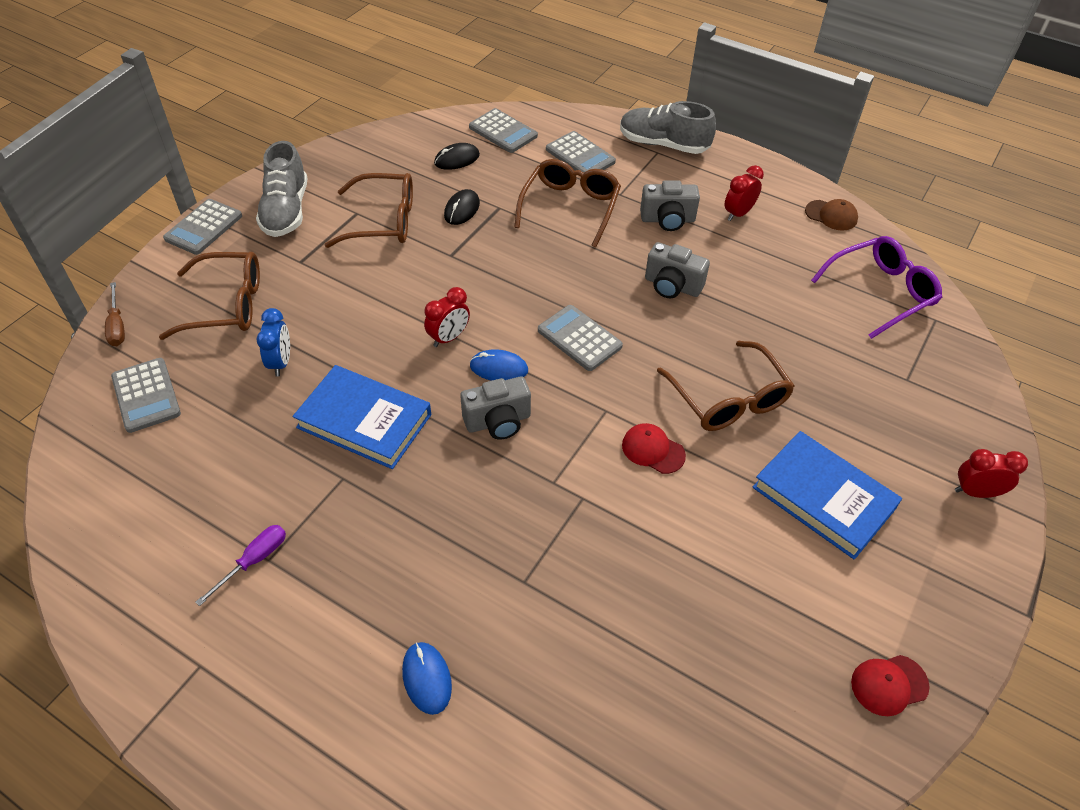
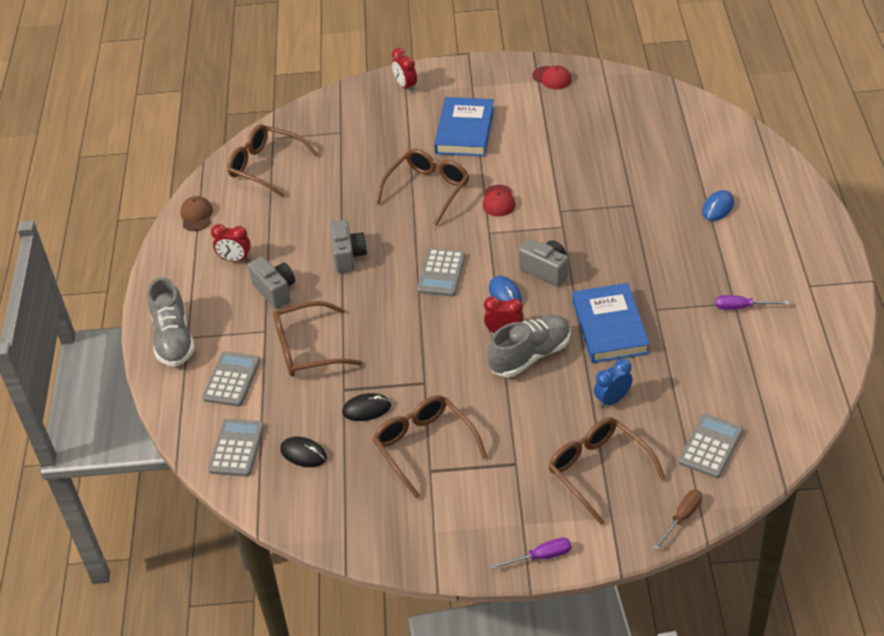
camera: 120 degrees left, 5 degrees down
(204, 227) = (541, 557): grey calculator -> purple screwdriver
(286, 211) = (470, 518): grey shoe -> grey shoe (530, 356)
(880, 292) = (266, 166): purple glasses -> brown glasses

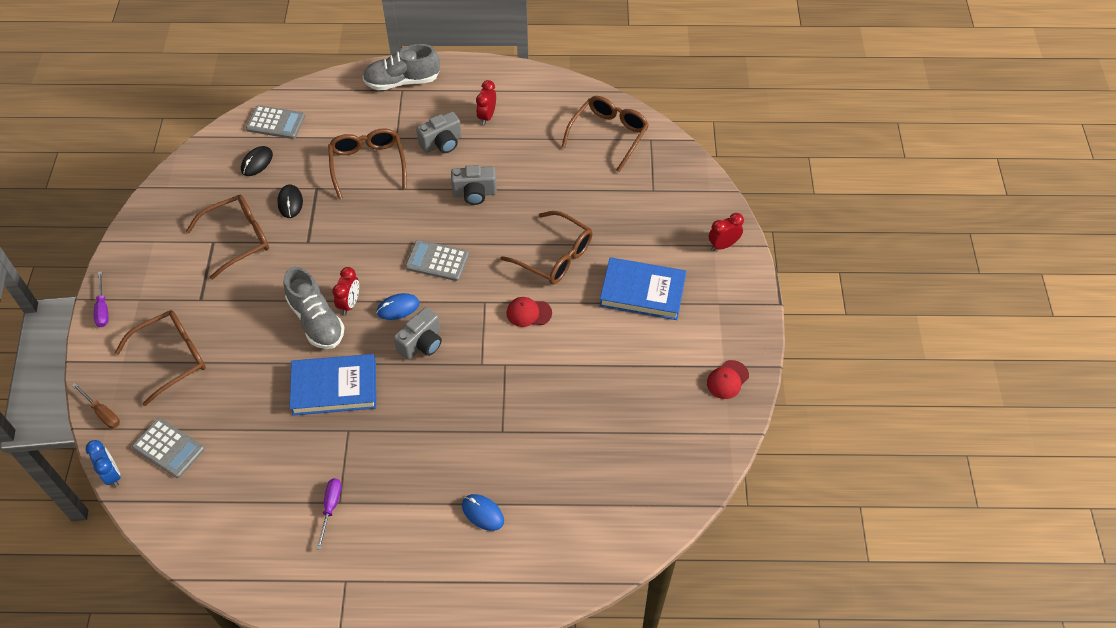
camera: 90 degrees right, 10 degrees up
(196, 215) = (549, 89): brown cap -> none
(231, 379) = (347, 118): grey calculator -> none
(612, 400) = (246, 378): blue clock -> blue clock (112, 474)

